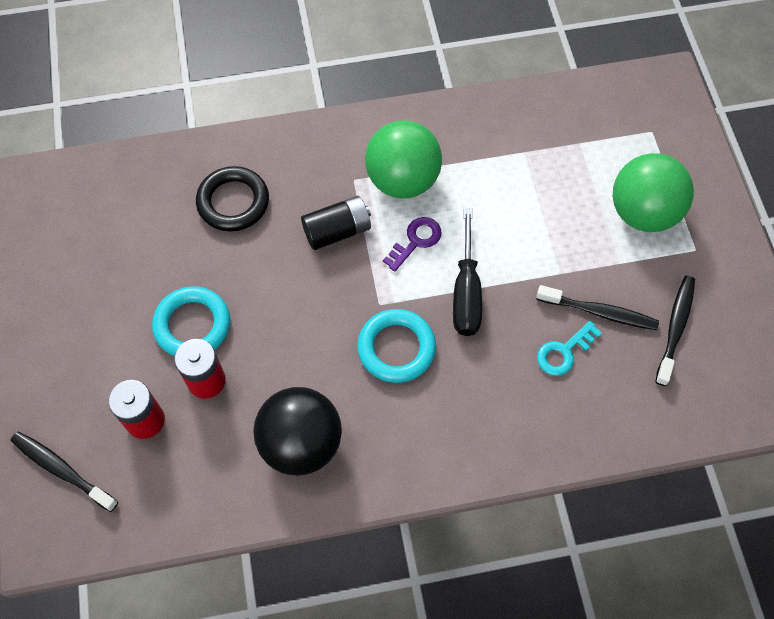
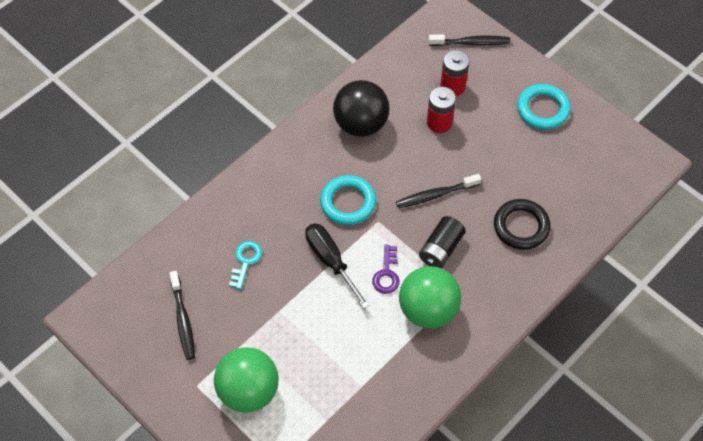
camera: 145 degrees right, 5 degrees down
(192, 325) = (474, 144): turquoise ring -> turquoise ring (542, 109)
(599, 312) = (238, 300): black toothbrush -> black toothbrush (435, 195)

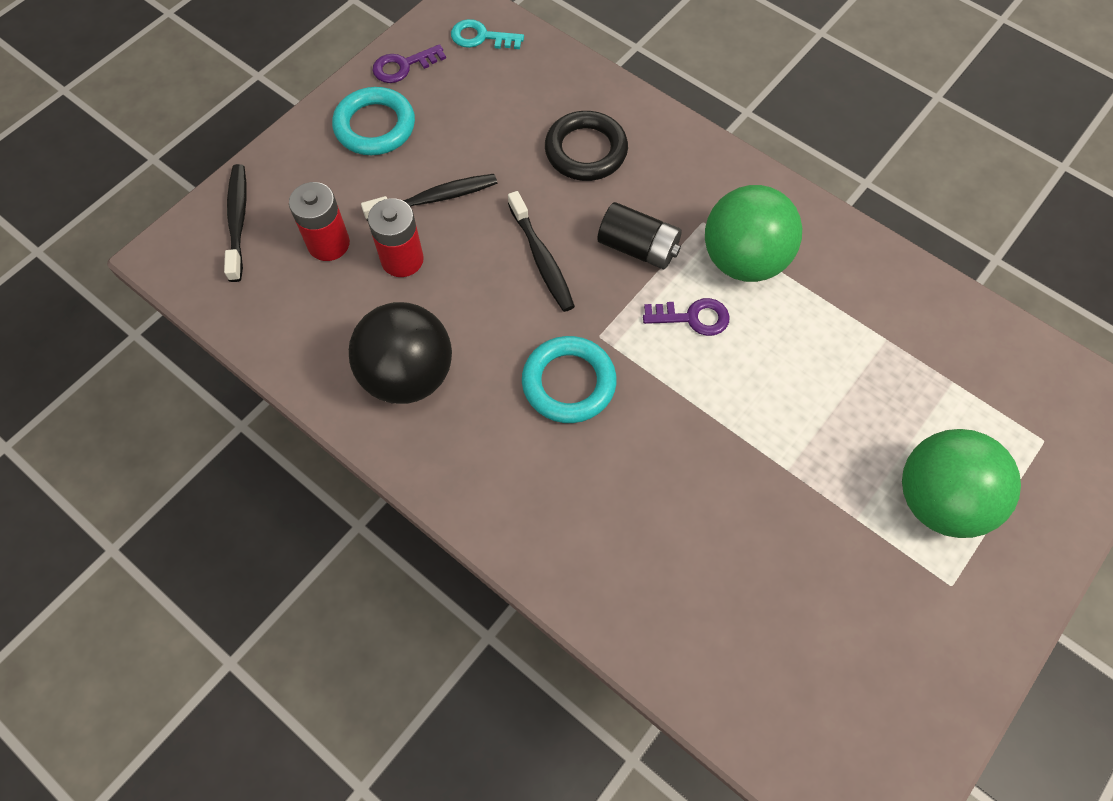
camera: 95 degrees left, 5 degrees up
(183, 319) = (838, 629): black toothbrush -> black toothbrush (435, 198)
(245, 261) = (705, 536): turquoise key -> turquoise key (481, 37)
(331, 261) = (684, 399): black screwdriver -> none
(594, 125) = (403, 66): none -> purple key

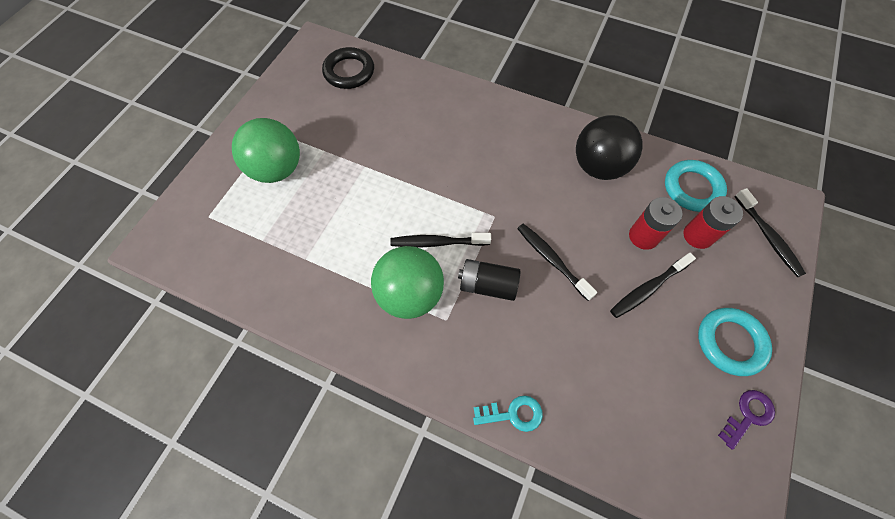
camera: 165 degrees right, 0 degrees up
(481, 37) = (701, 474): turquoise key -> turquoise key (513, 414)
(569, 383) = (503, 184): turquoise ring -> turquoise ring (692, 188)
(586, 151) = (555, 363): black ring -> black ring (349, 72)
(693, 317) = (437, 242): purple key -> black toothbrush

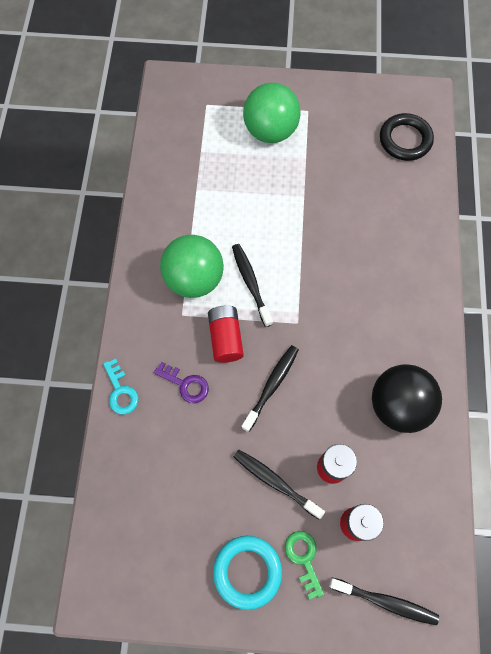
camera: 70 degrees right, 5 degrees up
(488, 285) = (226, 338): black battery -> red battery
(692, 188) = (414, 509): turquoise ring -> none
(723, 288) = (304, 558): none -> green key
(748, 415) = (181, 596): purple key -> purple key (185, 384)
(768, 237) = (385, 601): black toothbrush -> black toothbrush turned 120 degrees counterclockwise

